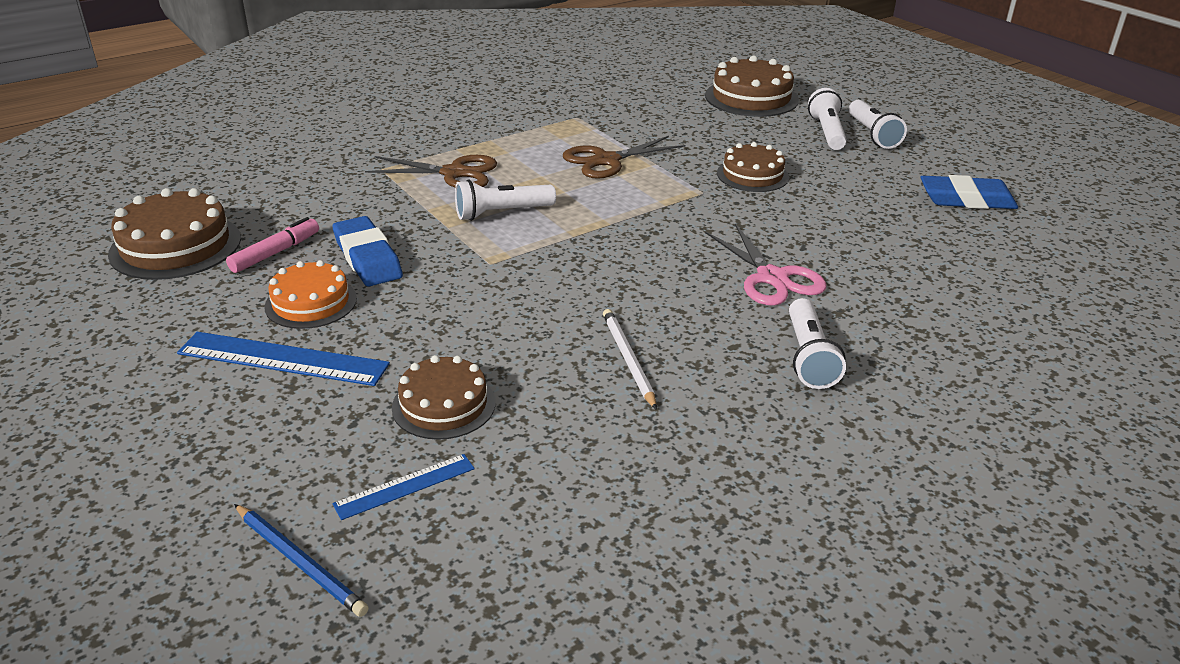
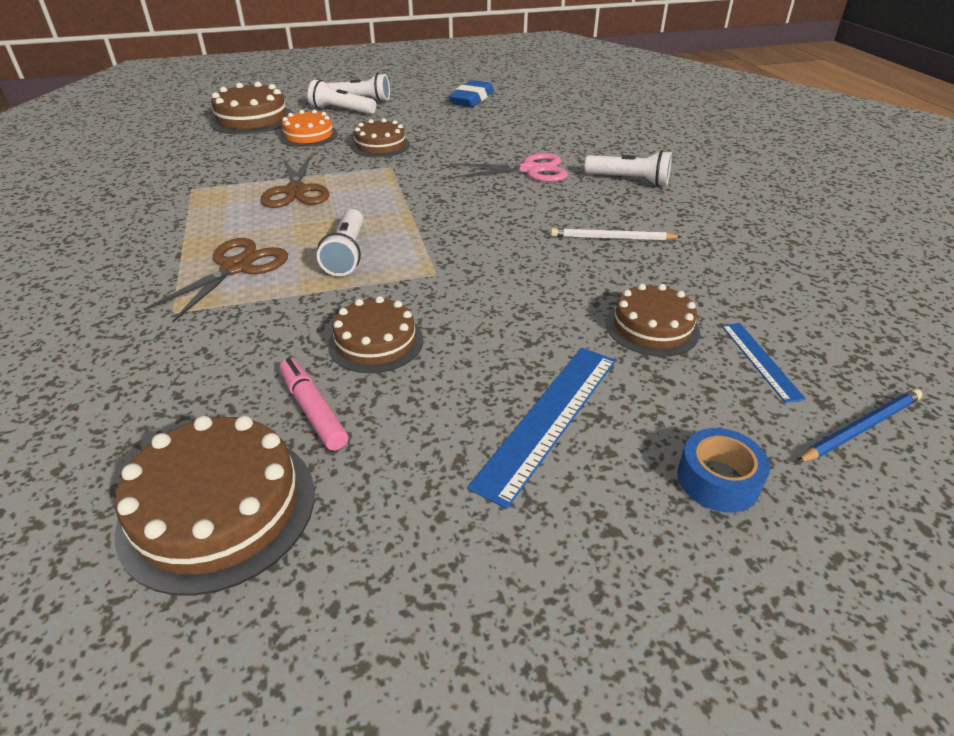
camera: 70 degrees left, 5 degrees up
(214, 459) = (718, 480): none -> blue tape
(311, 302) = (445, 390): orange cake -> orange cake (308, 136)
(368, 258) = (376, 342): blue eraser -> brown cake

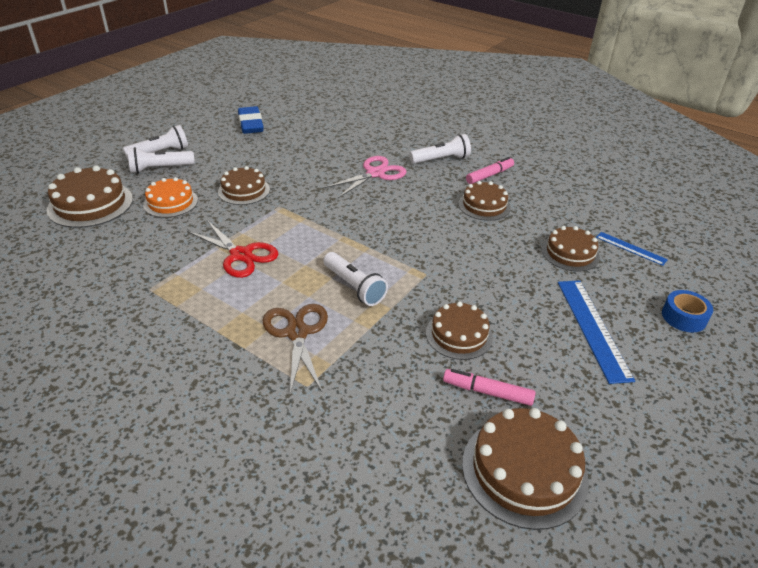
camera: 40 degrees left, 0 degrees up
(296, 191) = (241, 255): brown scissors -> red scissors
(612, 238) = (484, 205): white pencil -> brown cake
(668, 213) = (489, 175): none -> pink marker
(860, 428) = (698, 263): blue pencil -> none

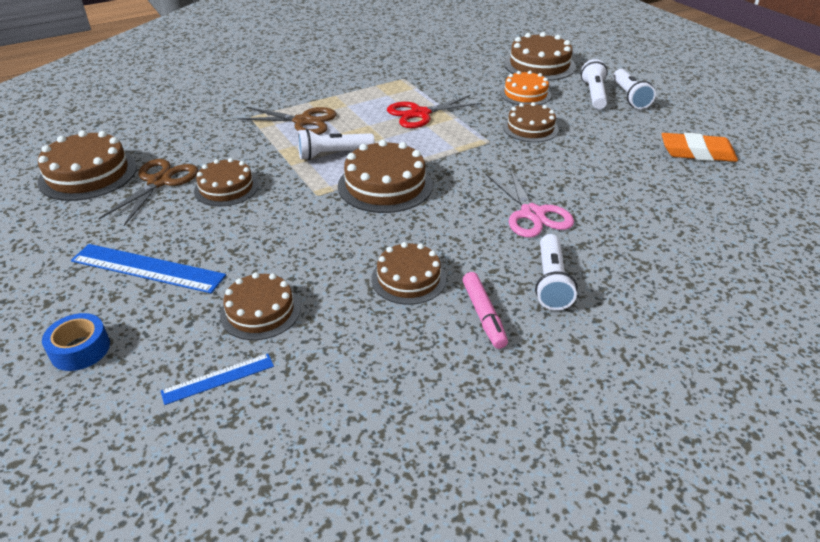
camera: 115 degrees right, 0 degrees up
(251, 124) = (697, 153): blue eraser -> orange eraser
(385, 242) = (385, 185): none -> brown cake
(487, 392) = (159, 182): pink marker -> brown scissors

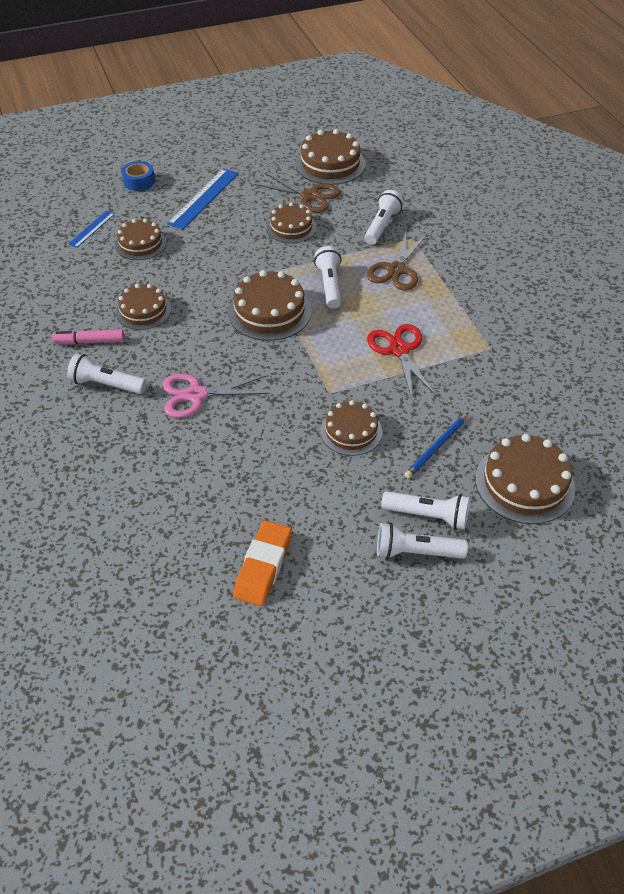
camera: 100 degrees right, 10 degrees up
(218, 378) = (91, 229): blue ruler -> blue ruler turned 45 degrees clockwise
(226, 133) = (382, 226): none -> white flashlight
(525, 94) = (436, 447): orange cake -> blue pencil

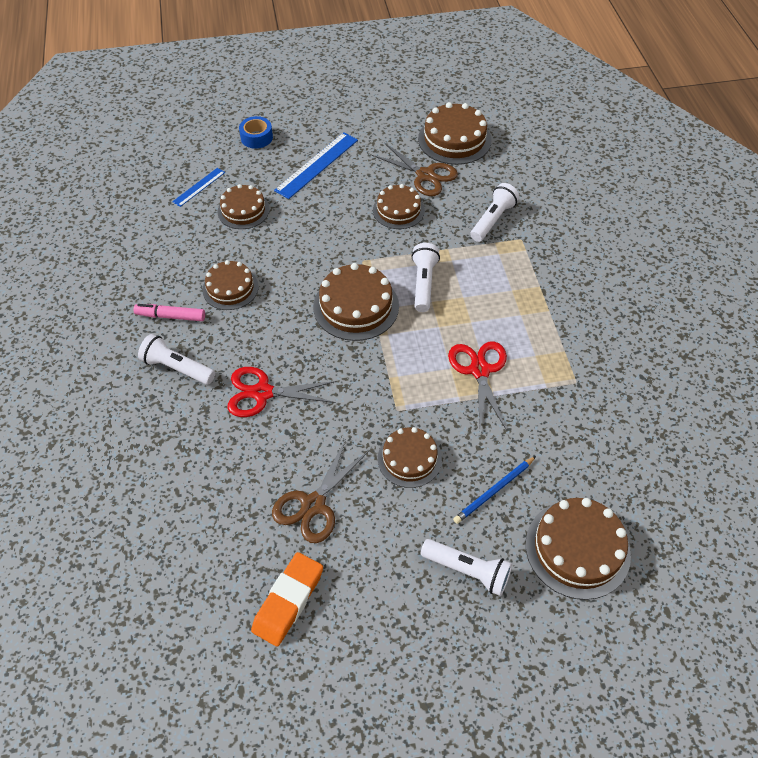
camera: 10 degrees right, 5 degrees up
(196, 395) = (262, 393): pink scissors -> red scissors
(396, 270) = (497, 275): brown scissors -> brown scissors (313, 505)
(416, 552) = (446, 611): white flashlight -> none

